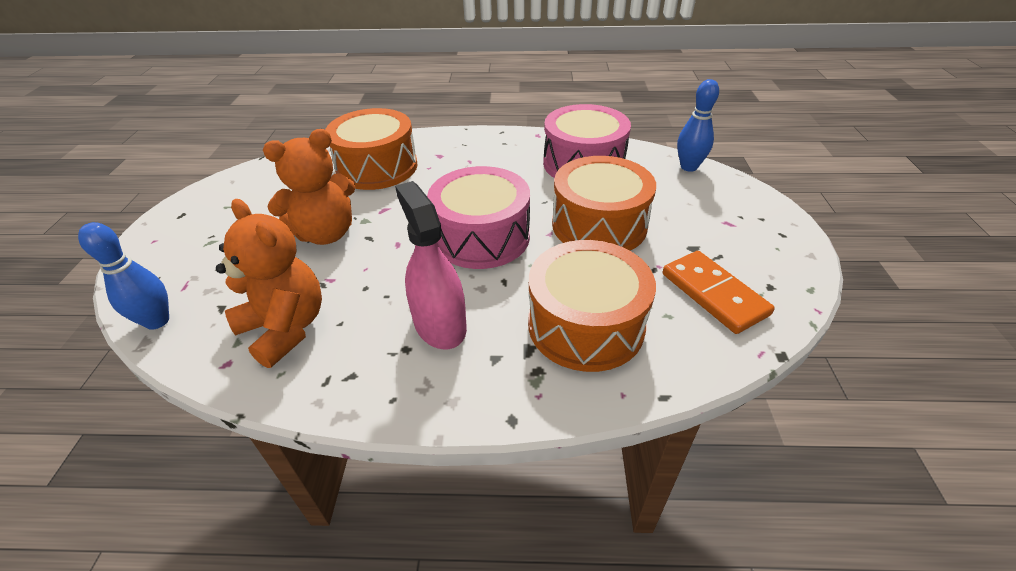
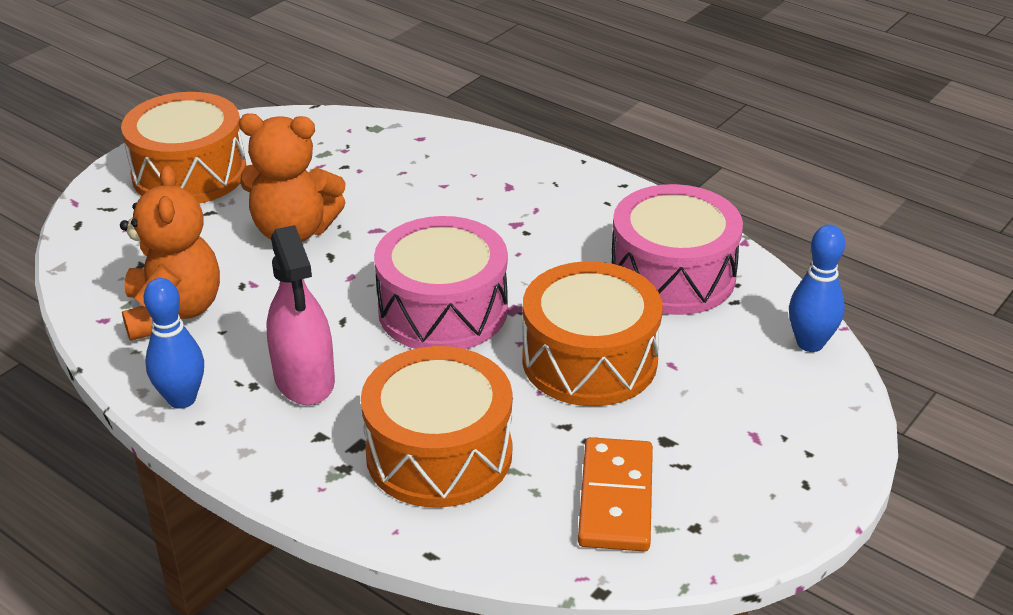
camera: 35 degrees right, 5 degrees down
(157, 321) = (82, 252): blue bowling pin -> blue bowling pin (182, 399)
(377, 167) = (422, 172): orange drum -> orange drum (189, 173)
(439, 324) = (304, 379): pink spray bottle -> pink spray bottle turned 150 degrees clockwise

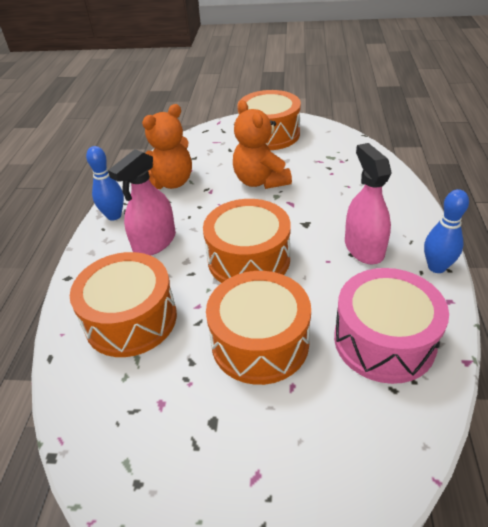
camera: 60 degrees right, 5 degrees up
(443, 310) = (248, 259): pink drum -> orange drum
(528, 218) = (364, 248): none -> pink spray bottle
(615, 498) = (140, 422): orange domino -> none
(810, 343) = (392, 464): blue bowling pin -> blue bowling pin (436, 267)

